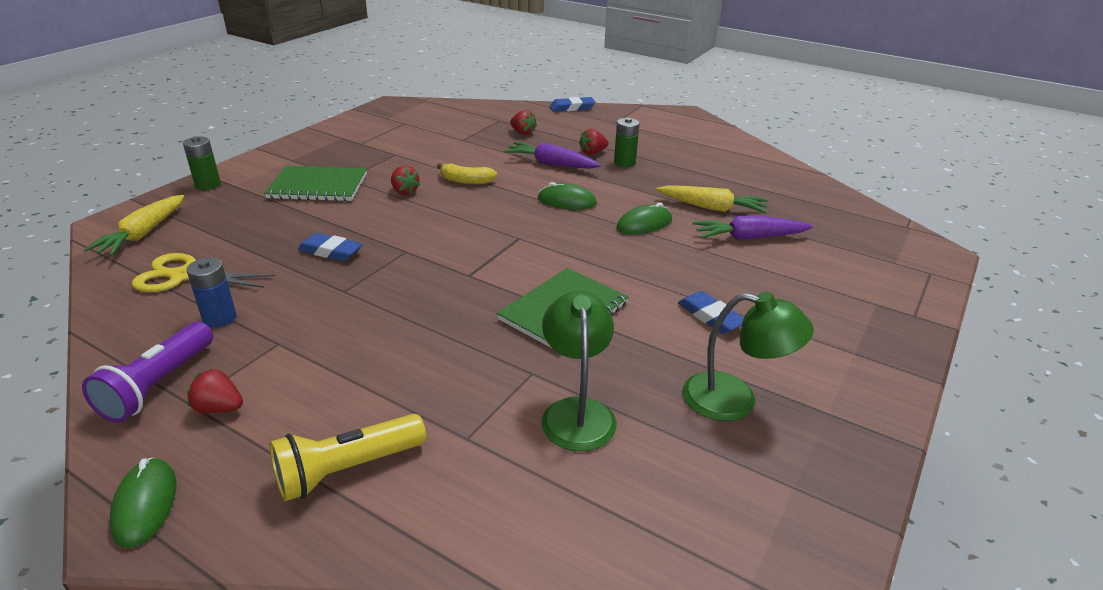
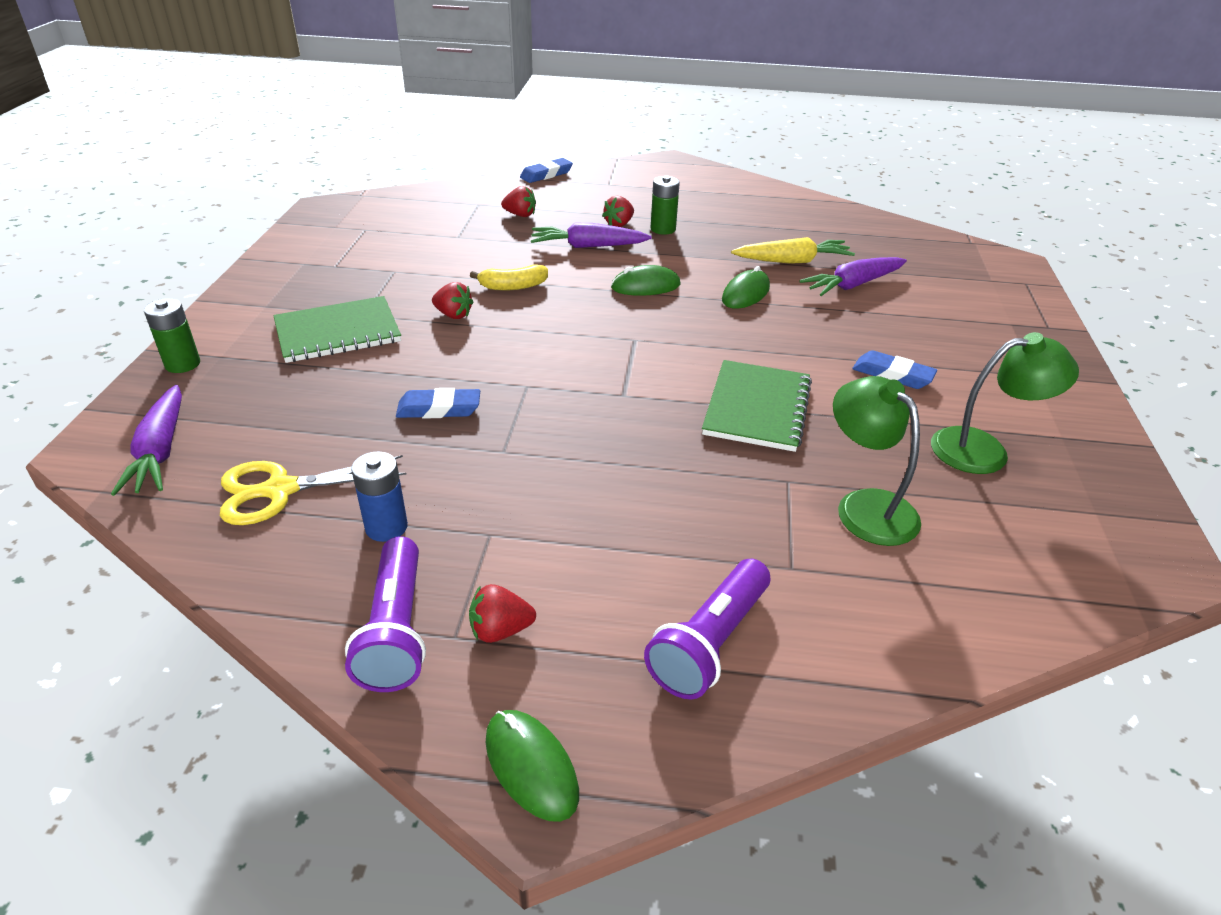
camera: 25 degrees left, 5 degrees up
(143, 234) = (160, 451): yellow carrot -> purple carrot
(347, 470) = (709, 643): yellow flashlight -> purple flashlight

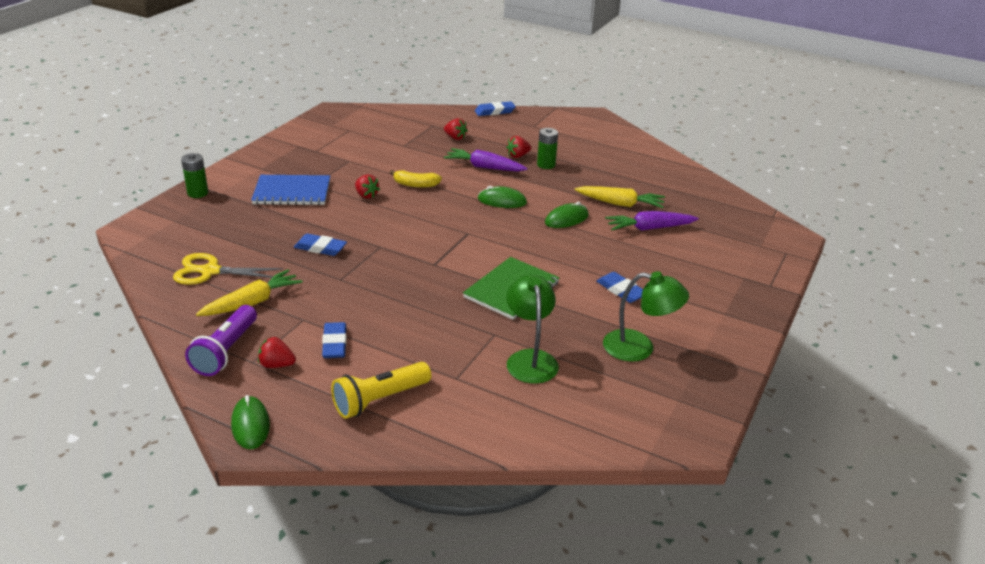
camera: 20 degrees right, 5 degrees down
(160, 451) = (162, 237): purple carrot -> none
(338, 332) = (292, 192): green notebook -> blue notebook
(386, 527) = (252, 302): blue battery -> yellow carrot
(569, 563) = (335, 344): none -> blue eraser
(709, 643) = (379, 400): purple flashlight -> yellow flashlight

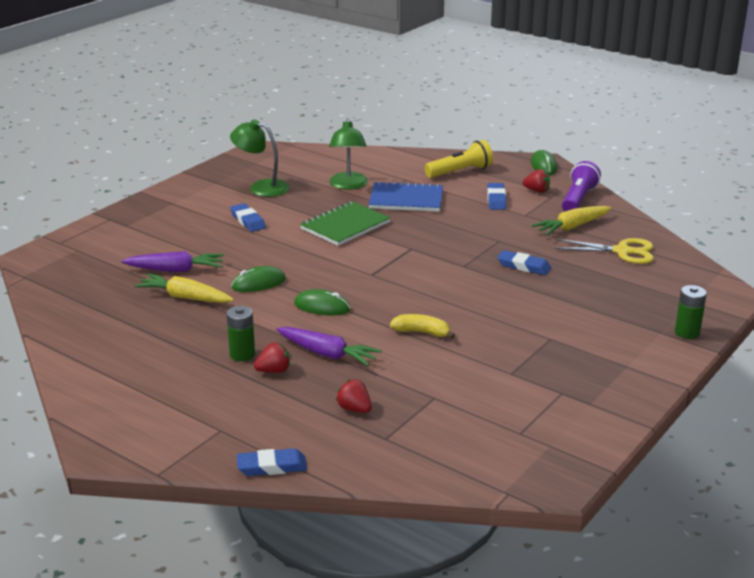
camera: 170 degrees left, 5 degrees down
(292, 192) = (573, 329): blue notebook -> blue notebook (406, 199)
(366, 195) = (482, 321): red strawberry -> none

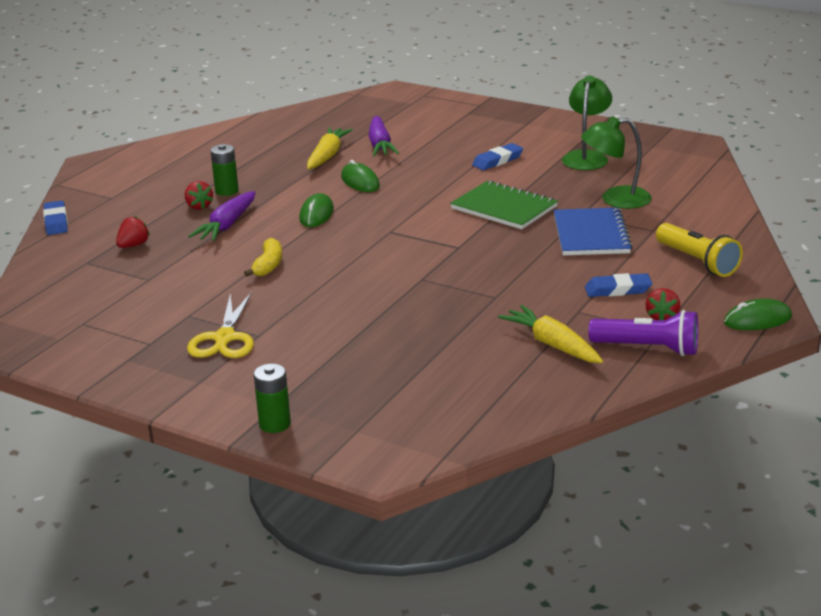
camera: 85 degrees right, 0 degrees up
(523, 266) = (428, 314): blue eraser -> none
(622, 251) = (489, 381): yellow scissors -> yellow scissors (224, 338)

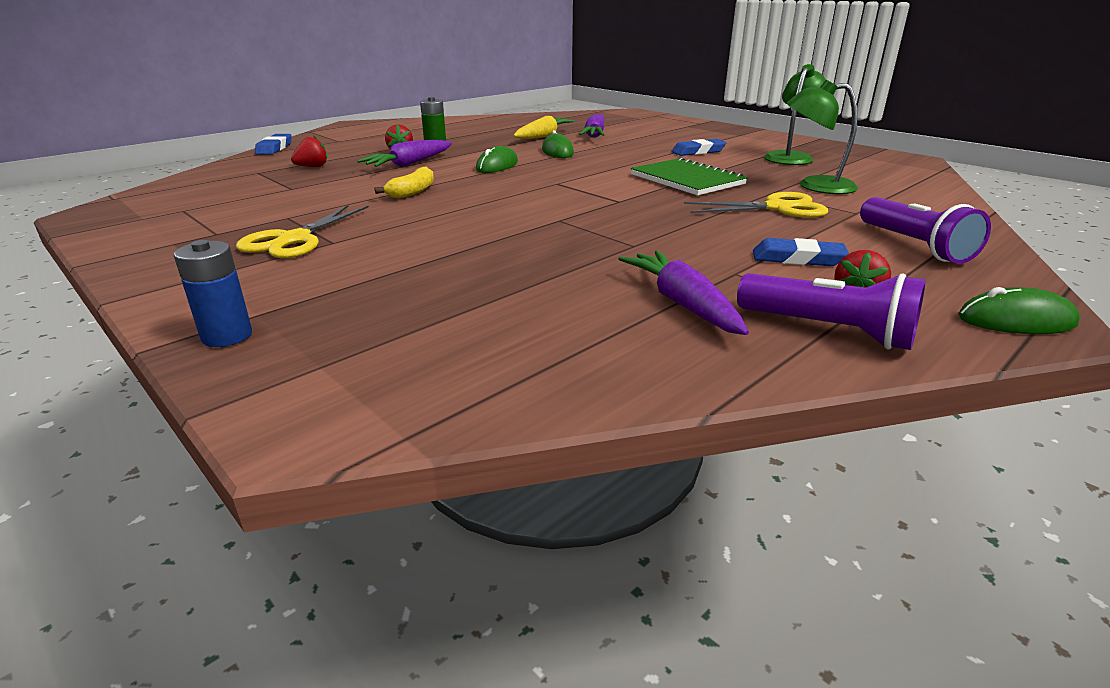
camera: 15 degrees right, 0 degrees up
(275, 424) = (227, 336): green battery -> blue battery
(552, 345) = (682, 304): yellow carrot -> purple carrot
(591, 234) = (777, 208): blue notebook -> yellow scissors
(697, 262) = (914, 246): yellow flashlight -> purple flashlight

